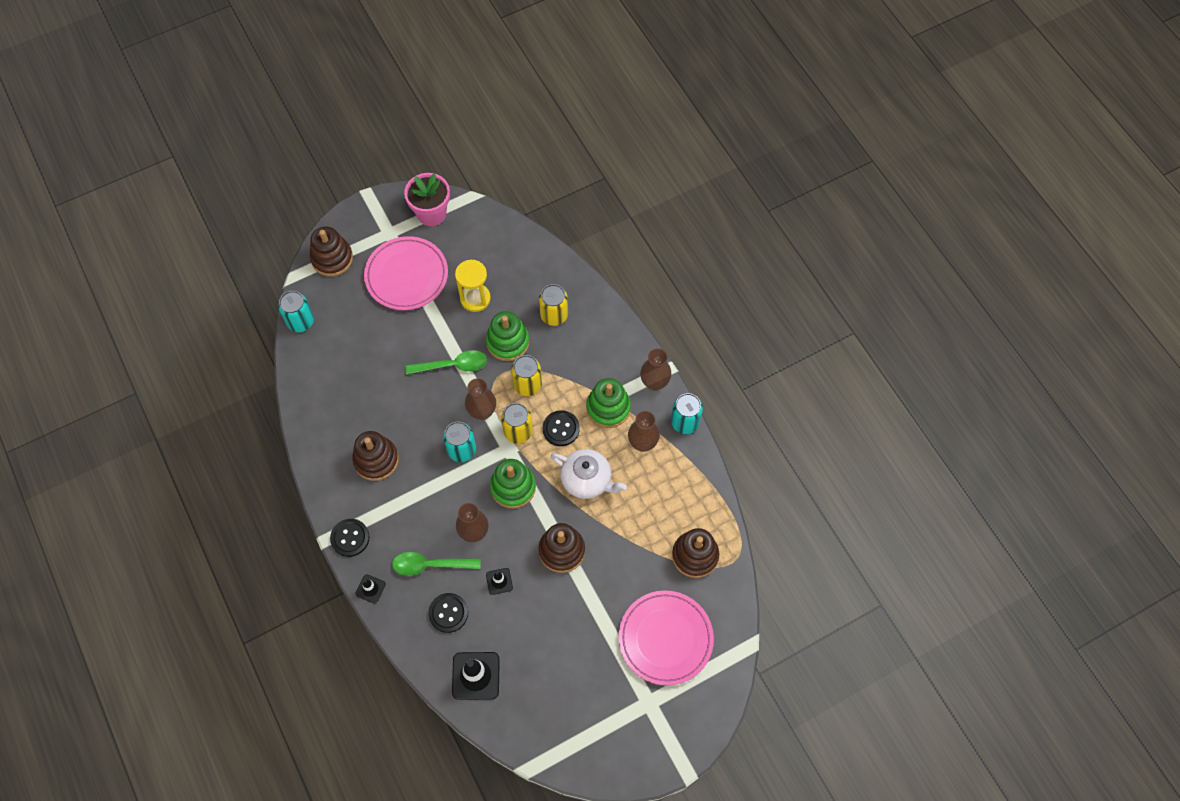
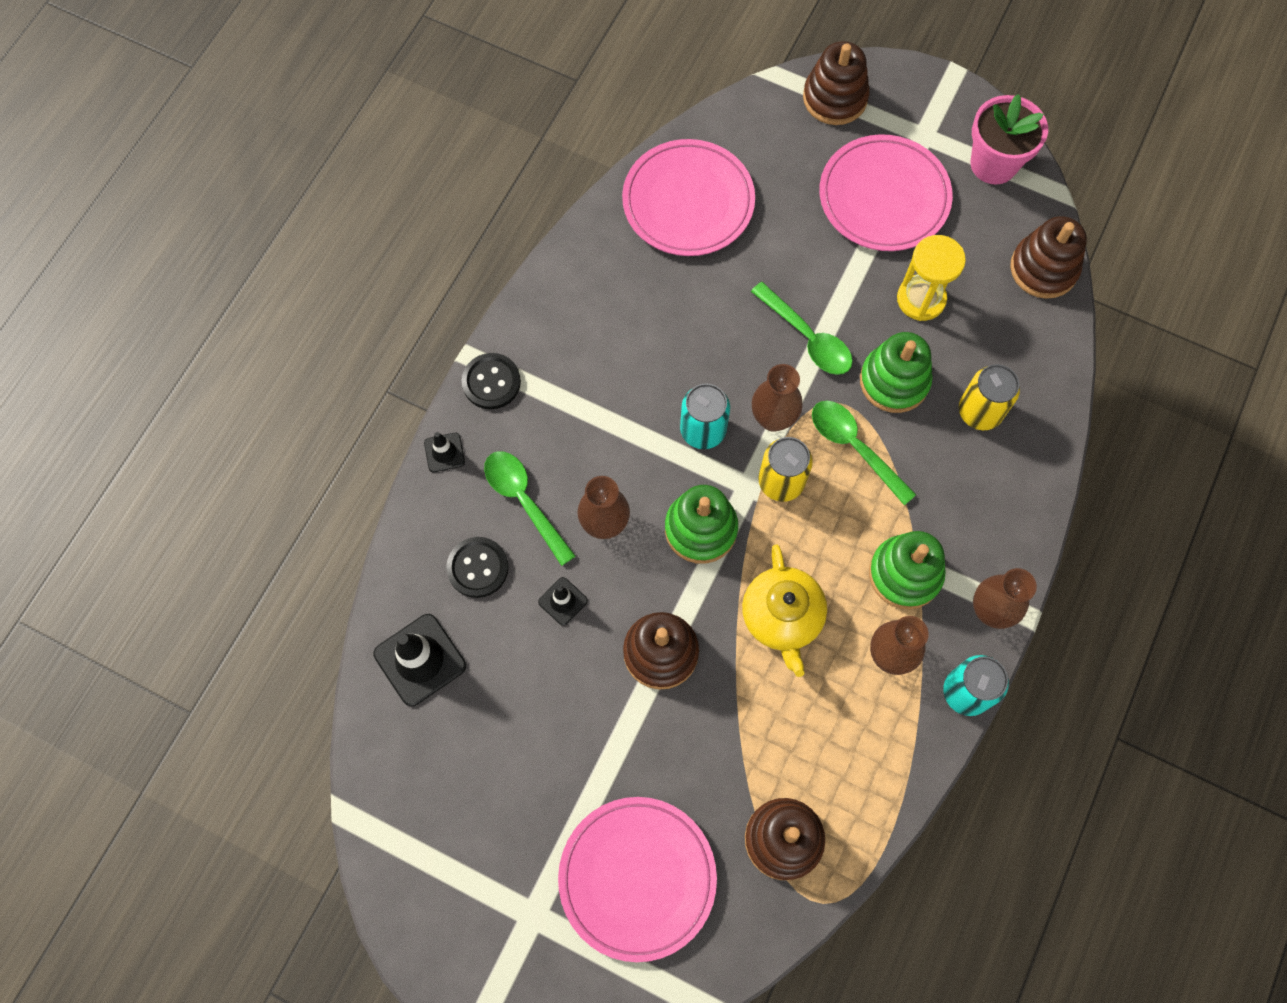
camera: 55 degrees right, 5 degrees up
(300, 321) = (724, 125): turquoise can -> none
(329, 369) = (688, 202): none -> pink plate
(376, 460) = (613, 339): brown stacking toy -> brown stacking toy (1043, 268)
(527, 384) = (855, 447): yellow can -> green spoon
(561, 429) = (827, 533): black button -> none
(587, 480) = (782, 617): white teapot -> yellow teapot

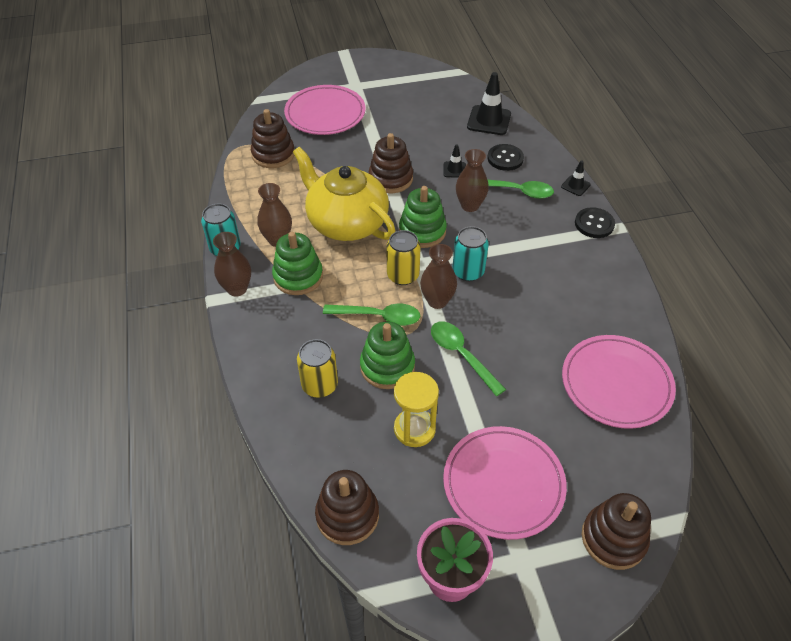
camera: 140 degrees right, 20 degrees down
(782, 617) = (346, 223): yellow teapot -> yellow teapot, size x1.55
(807, 337) = (462, 355): green spoon -> green spoon turned 45 degrees clockwise

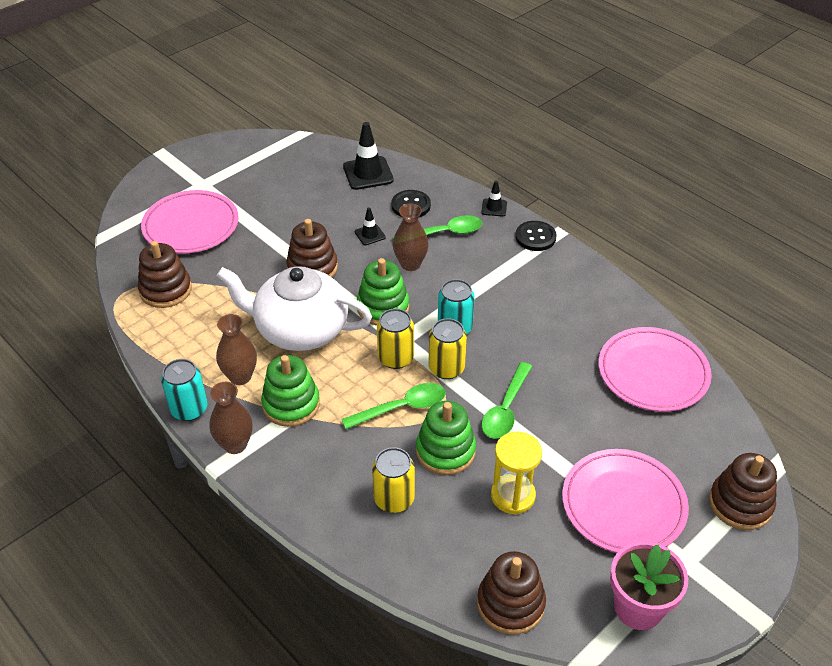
camera: 30 degrees left, 5 degrees down
(346, 223) = (300, 330): yellow teapot -> white teapot
(437, 301) = (446, 368): brown vase -> yellow can
(462, 355) = (506, 408): green spoon -> green spoon turned 90 degrees counterclockwise

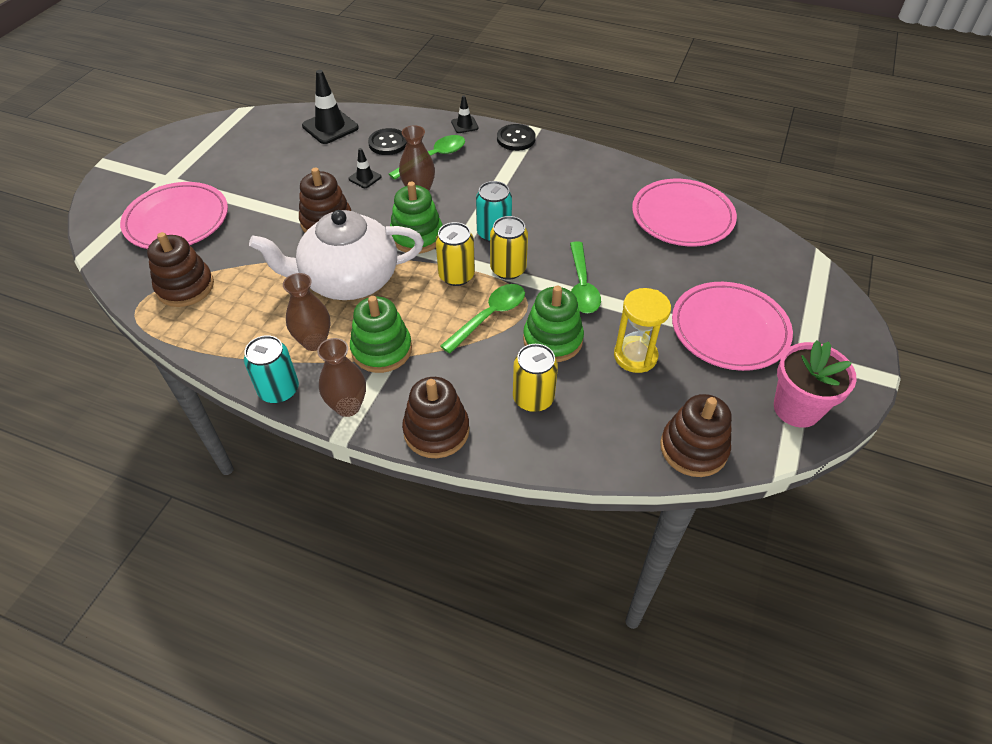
camera: 25 degrees left, 5 degrees up
(740, 504) = (816, 295): brown stacking toy -> brown stacking toy (436, 431)

